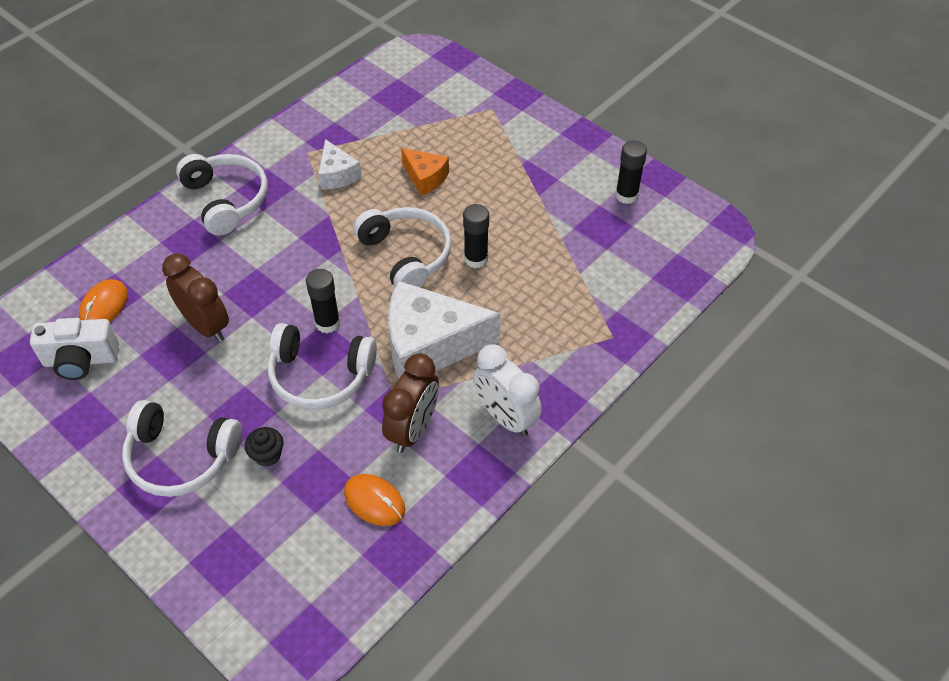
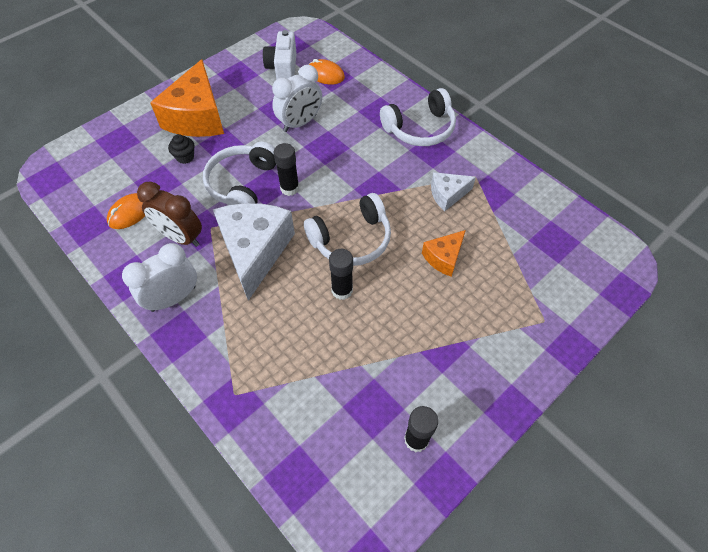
camera: 95 degrees right, 5 degrees up
(181, 457) = (197, 117): white headphones -> orange cheese
(206, 325) = (300, 123): brown clock -> white clock

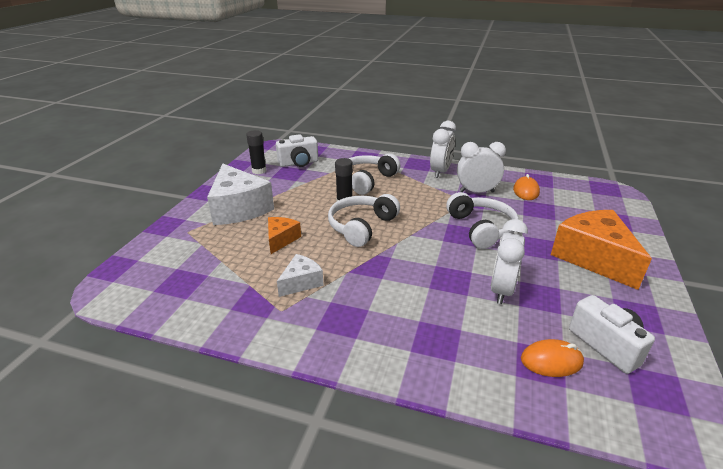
camera: 150 degrees right, 25 degrees down
(181, 237) = (476, 192): brown clock -> white clock
(185, 157) = (548, 228): black cupcake -> none
(255, 251) = (421, 201): white cheese -> white cheese (239, 208)
(289, 188) = (443, 238): black glue stick -> none
(344, 433) = (299, 163): none -> white camera
(420, 128) = (373, 338): white headphones -> white headphones (367, 180)

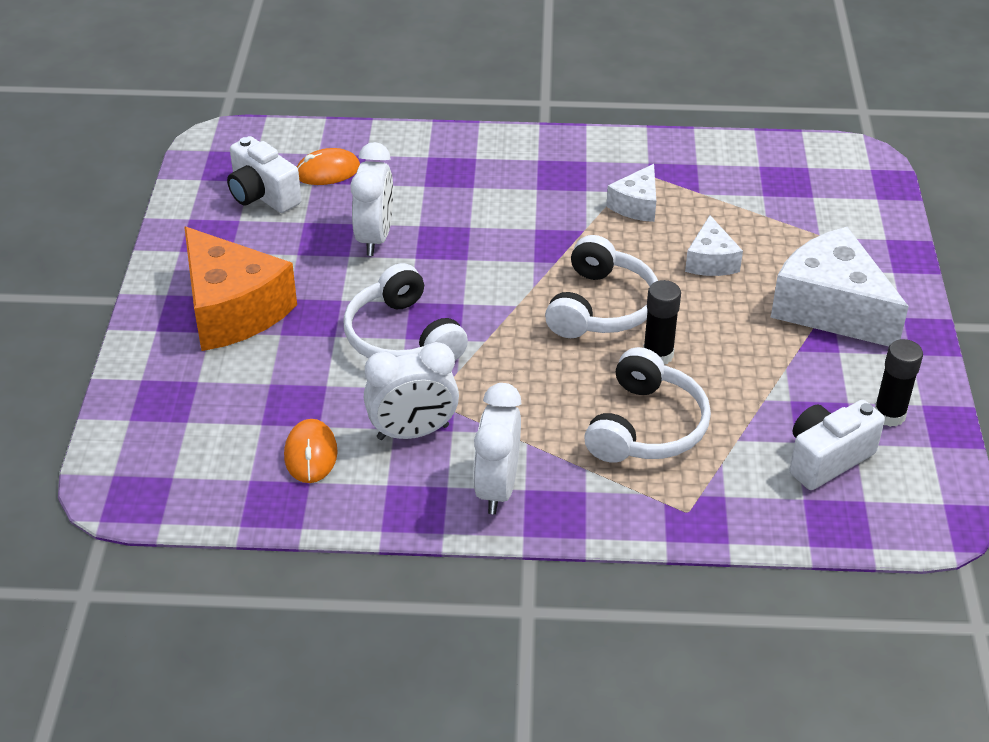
camera: 165 degrees right, 10 degrees up
(281, 239) = (710, 261): orange cheese -> white cheese

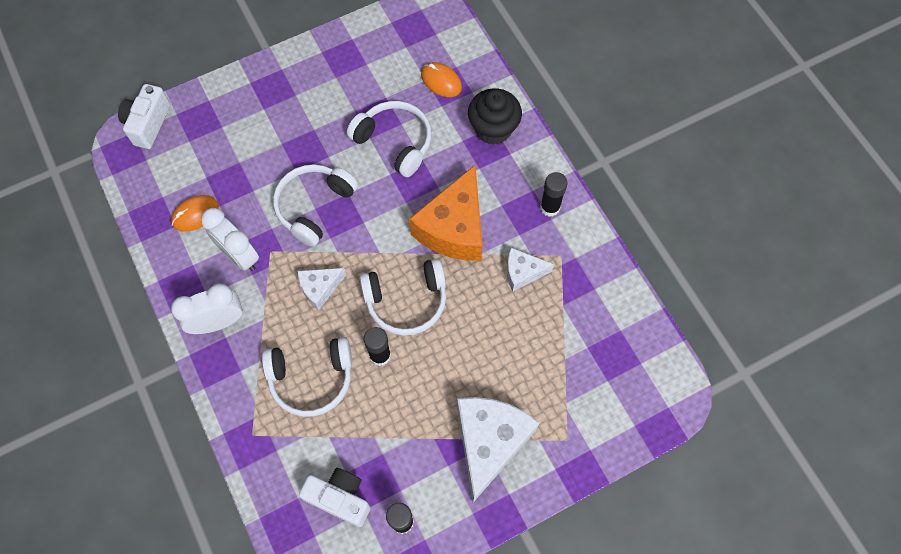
camera: 60 degrees right, 25 degrees up
(232, 310) = (287, 108): orange cheese -> orange cheese (454, 228)
(262, 195) = (396, 62): white camera -> white camera (148, 124)
(375, 238) = (394, 142): white clock -> white headphones
(431, 157) = (493, 129): none -> black cupcake
(570, 156) = (550, 207): none -> black glue stick
(710, 261) = (492, 345): white cheese -> white cheese (320, 288)

